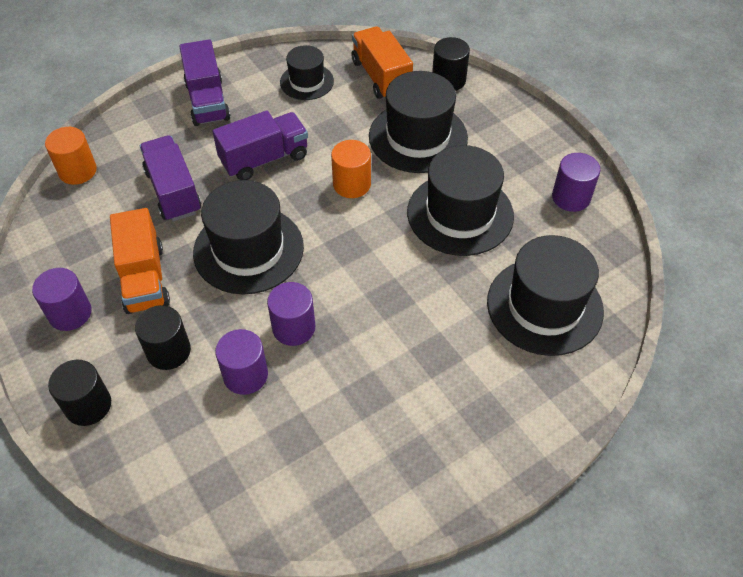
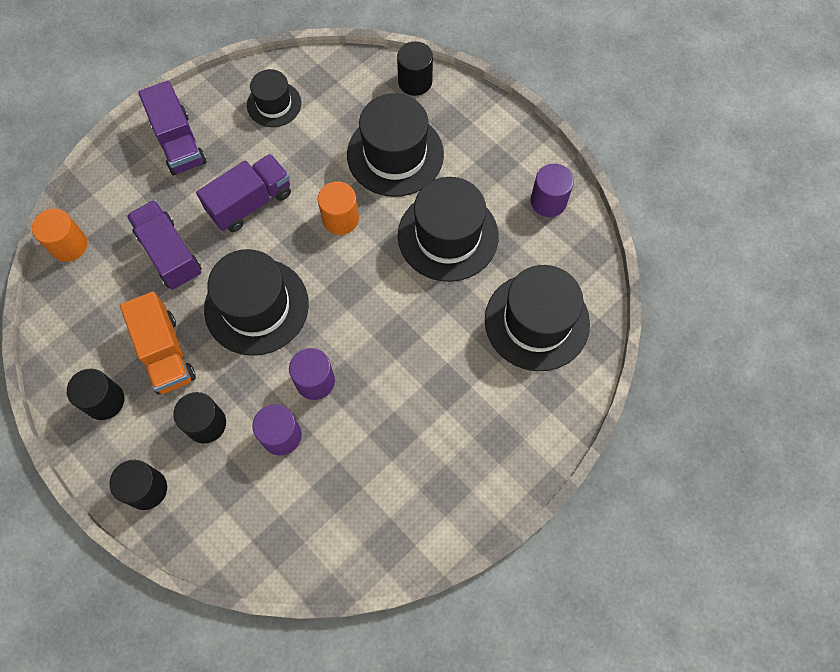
camera: 10 degrees left, 15 degrees up
(70, 313) = (105, 401): purple cylinder -> black cylinder
(381, 77) = (347, 87): orange truck -> none

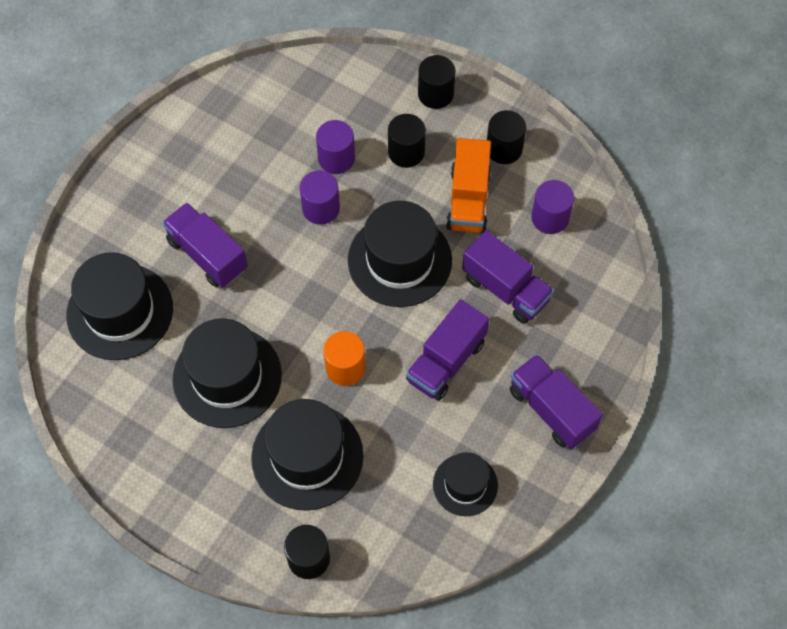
camera: 165 degrees right, 5 degrees down
(69, 245) = (609, 273): orange cylinder -> none
(165, 353) = (468, 199): orange truck -> orange truck turned 135 degrees counterclockwise
(441, 359) = (207, 255): none -> purple truck
(548, 201) = (125, 443): purple cylinder -> purple cylinder (550, 218)

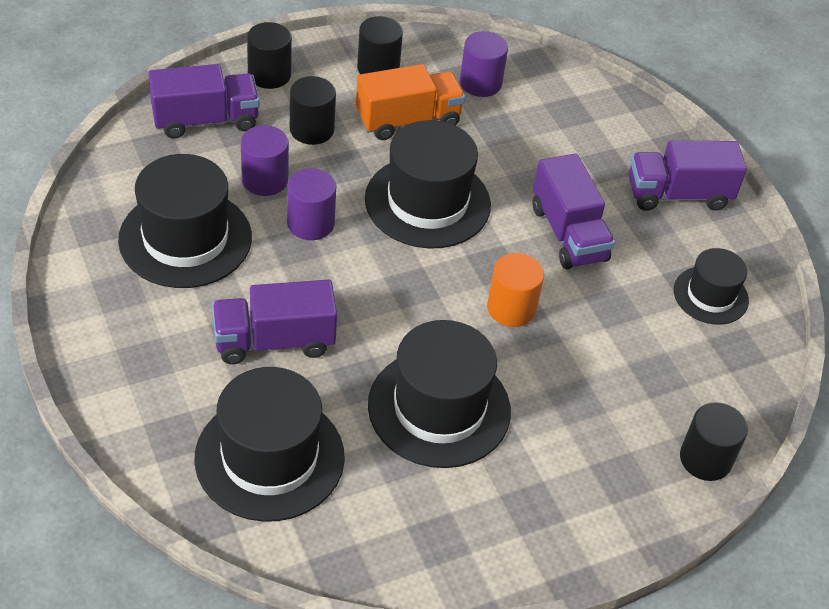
camera: 60 degrees left, 15 degrees down
(307, 456) = (588, 395): black hat -> black hat (185, 238)
(468, 199) = (408, 120): orange truck -> orange truck turned 60 degrees counterclockwise
(505, 289) = (527, 151): purple truck -> purple truck (205, 120)

